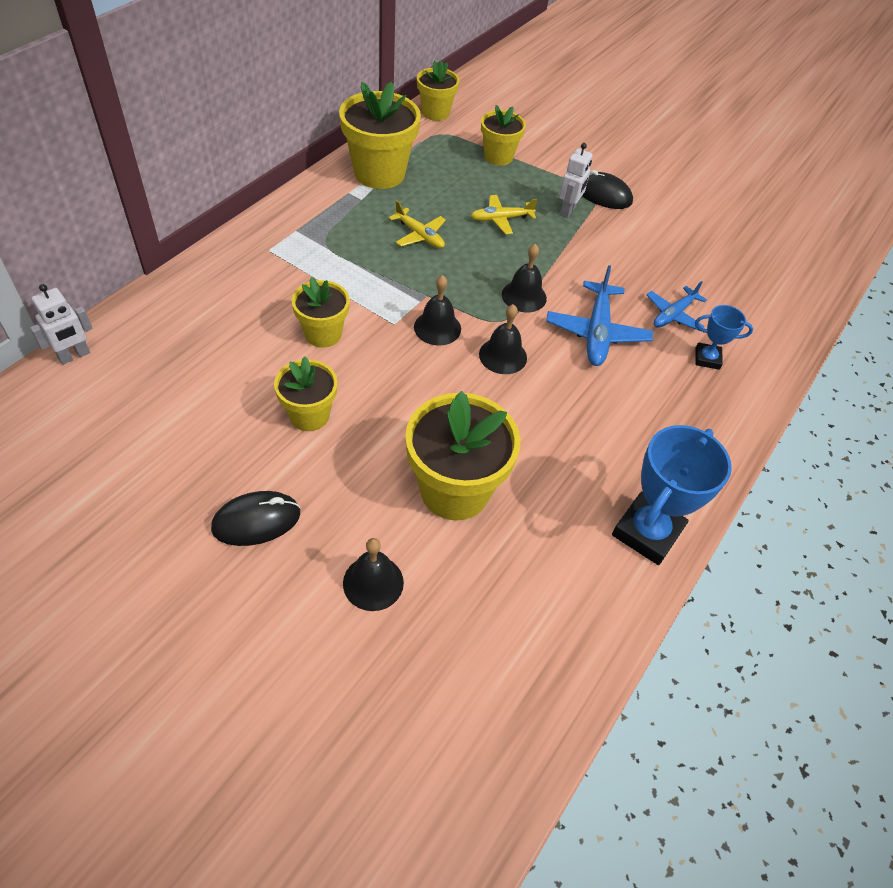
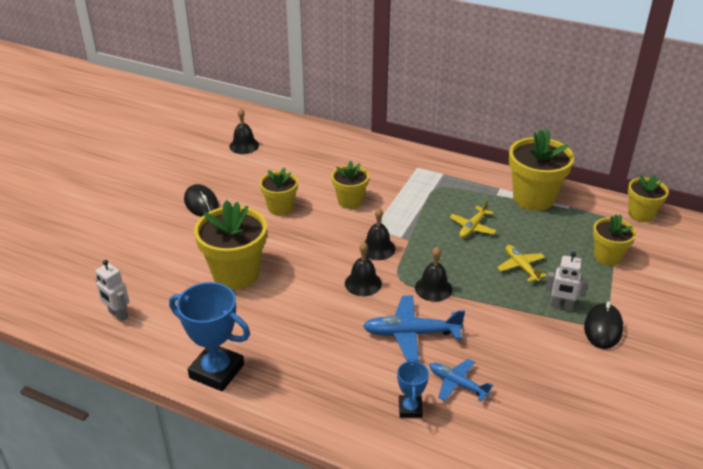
camera: 85 degrees right, 15 degrees down
(74, 356) = (298, 125): white robot -> white robot (118, 315)
(373, 582) = (165, 250): black bell -> black bell (244, 146)

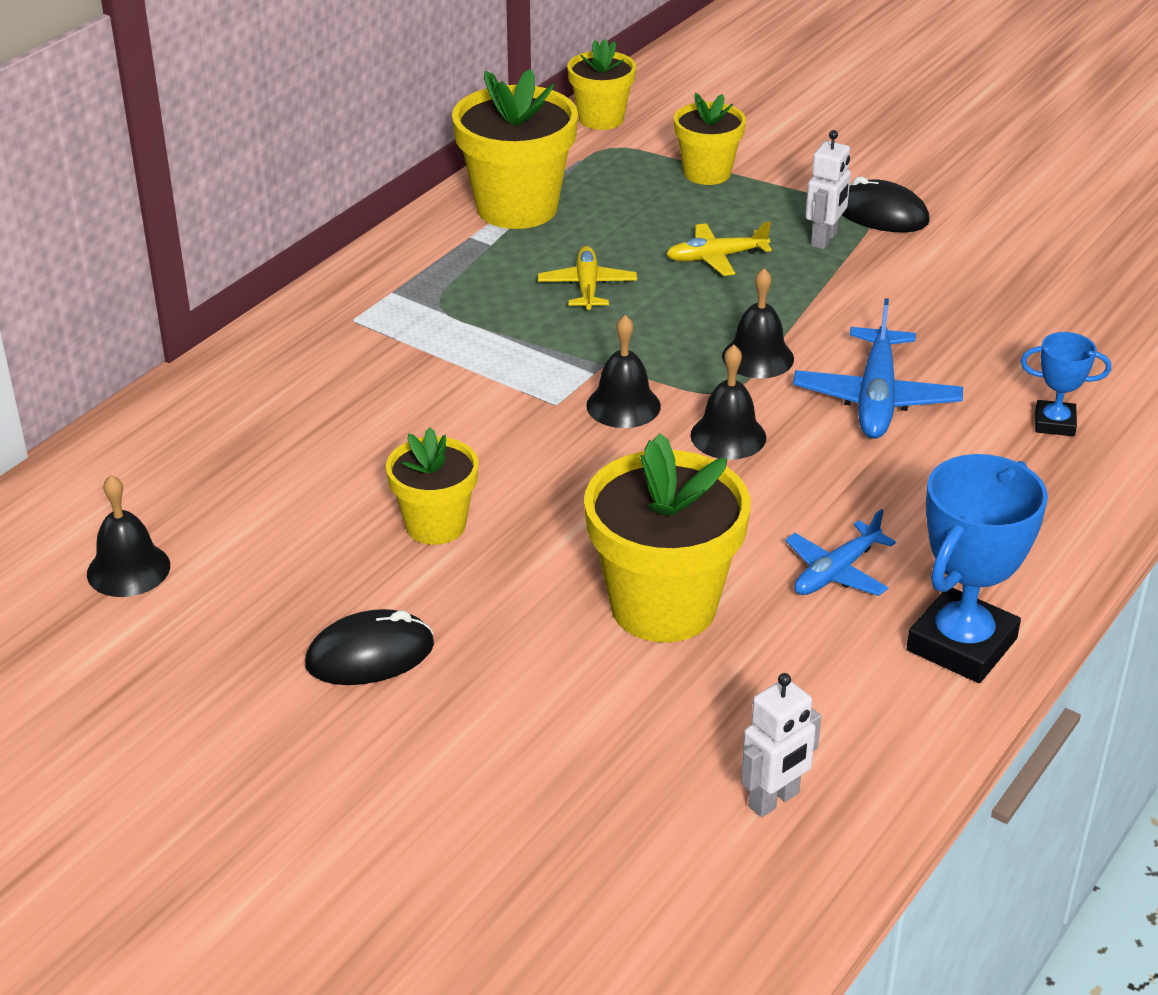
camera: 80 degrees left, 0 degrees up
(350, 201) = (447, 423): yellow flower pot -> none
(457, 384) = (999, 368): blue plane -> blue plane (836, 572)
(472, 227) = (587, 287): yellow plane -> yellow plane turned 135 degrees counterclockwise

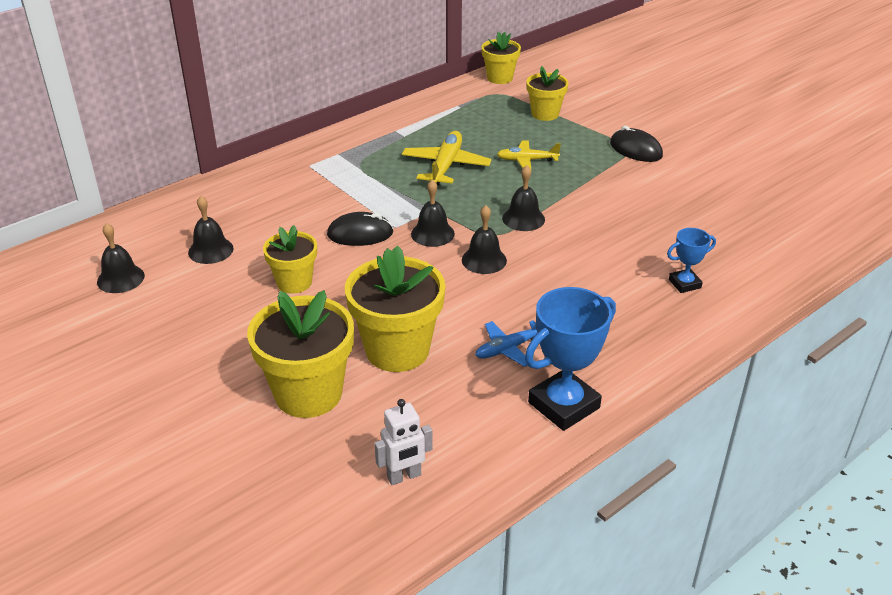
camera: 15 degrees right, 0 degrees up
(261, 494) = (210, 250): none -> black bell
(370, 655) = (220, 348): black mouse -> black mouse (360, 234)
(517, 208) = (429, 119): yellow flower pot -> yellow flower pot (308, 394)
(587, 287) = (445, 166): yellow plane -> yellow plane, size x1.56
(824, 239) = (595, 159): white robot -> none
(876, 398) = (582, 252): blue plane -> none
(1054, 423) = (684, 284): blue trophy -> blue trophy turned 45 degrees counterclockwise

